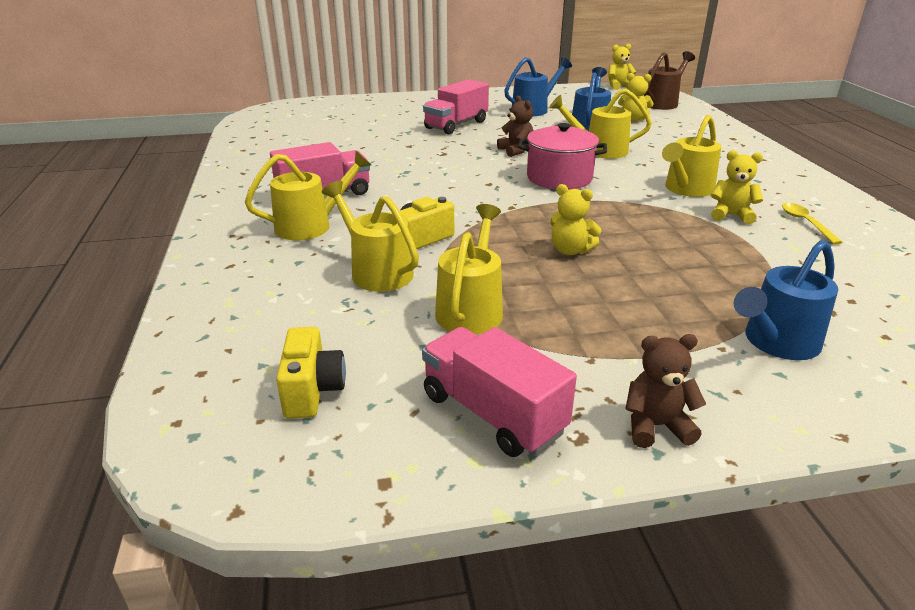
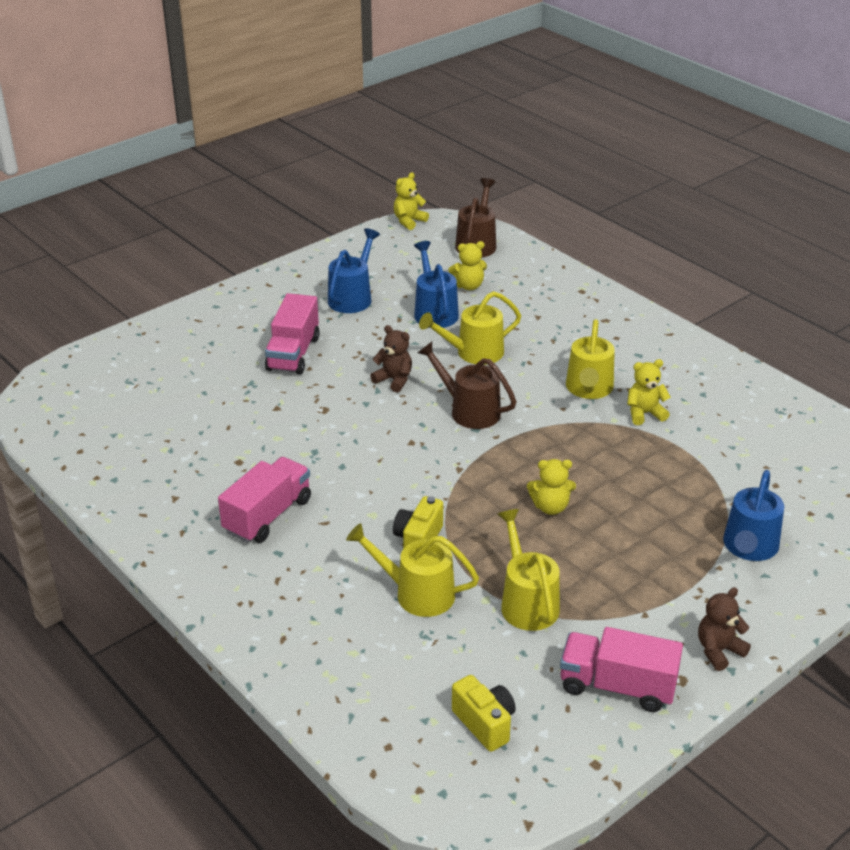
camera: 30 degrees left, 5 degrees up
(311, 225) = (302, 562): yellow watering can -> none
(559, 178) = (469, 410): pink pot -> brown watering can
(805, 223) = (704, 403): yellow spoon -> none

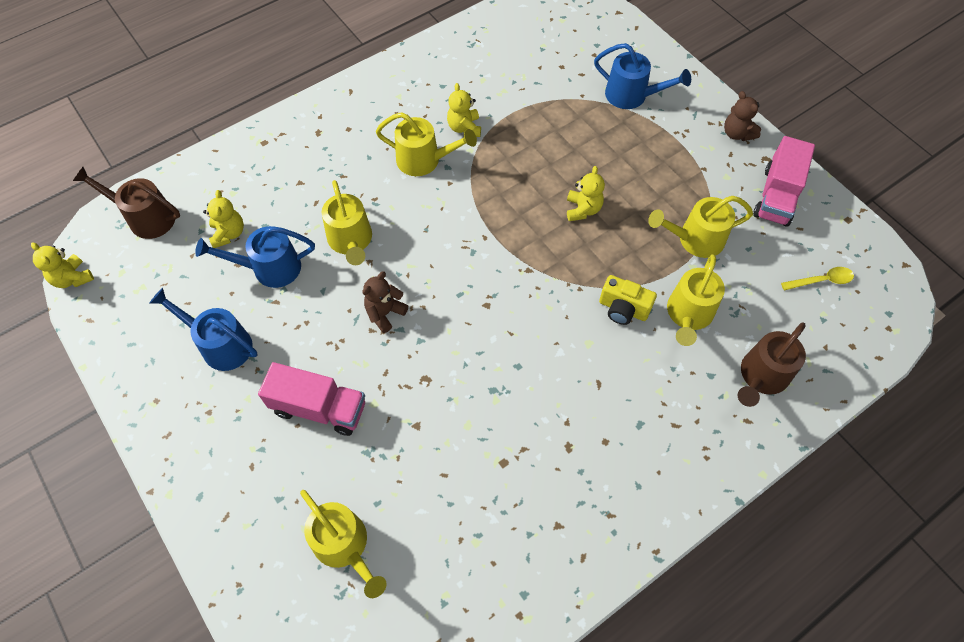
camera: 85 degrees left, 25 degrees up
(168, 379) = (345, 546): none -> yellow watering can
(268, 516) = (588, 434): pink truck -> none
(469, 410) = (443, 254): brown watering can -> brown watering can (761, 377)
(485, 723) = (821, 280): yellow camera -> yellow spoon

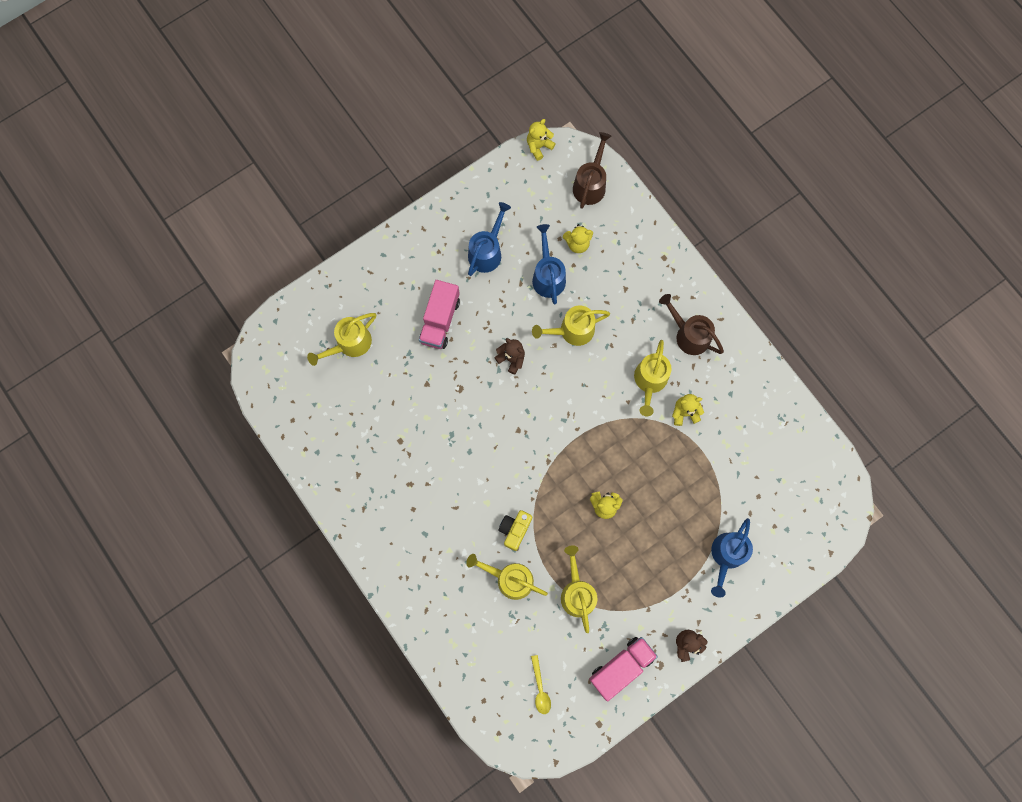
camera: 90 degrees right, 15 degrees up
(761, 377) = (459, 625): brown watering can -> brown watering can (688, 334)
(776, 196) = (621, 667): pink truck -> pink truck turned 120 degrees clockwise

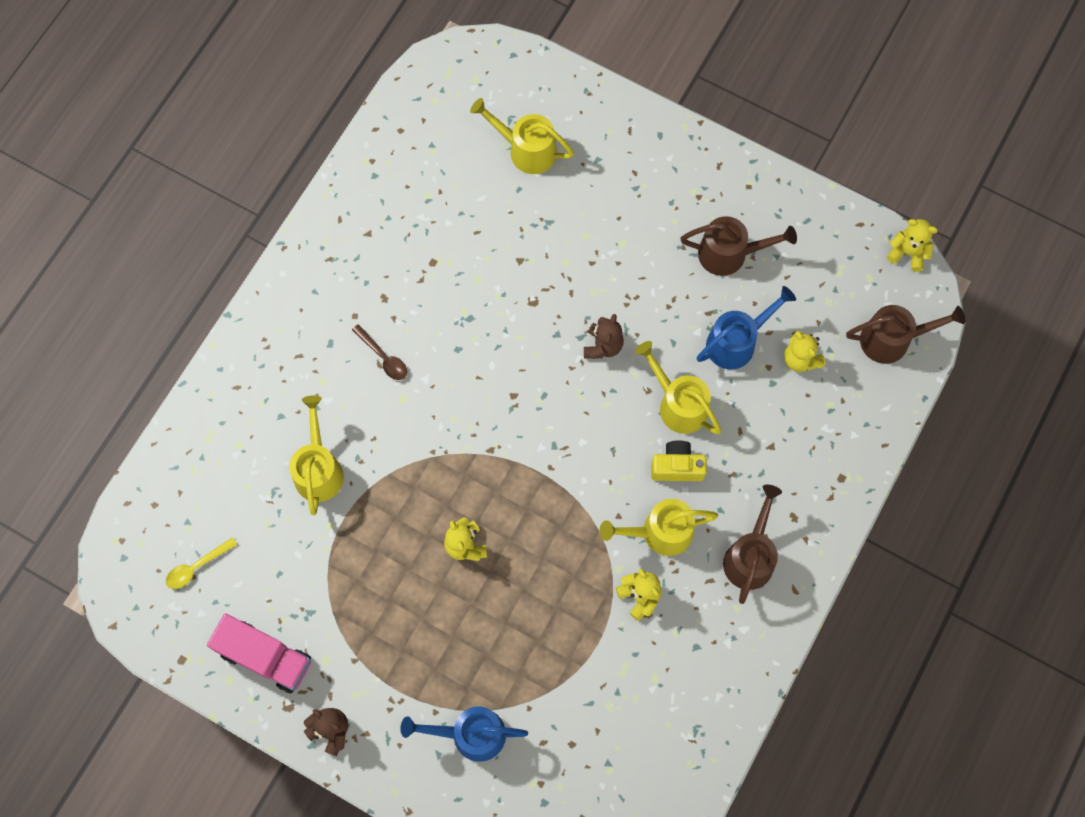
camera: 65 degrees right, 5 degrees down
(440, 320) = (609, 239): pink truck -> none
(452, 502) = (383, 357): none -> brown spoon
(487, 251) = (730, 254): blue watering can -> brown watering can
(515, 530) = (383, 448): yellow camera -> yellow camera (677, 467)
(577, 592) = (337, 560): yellow watering can -> none

